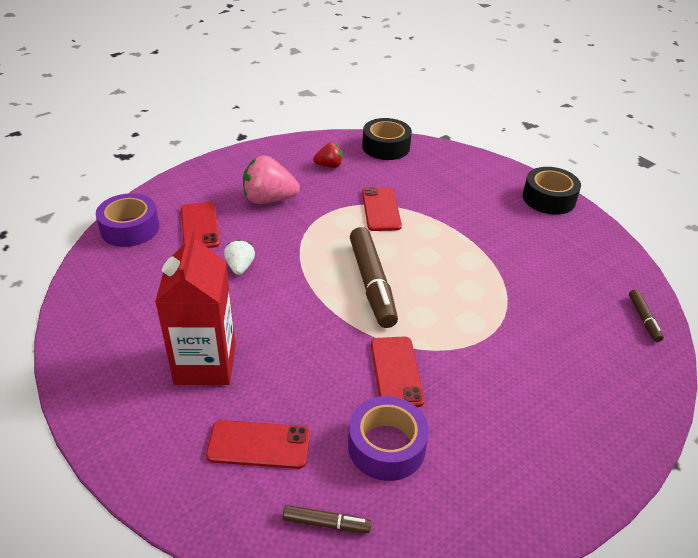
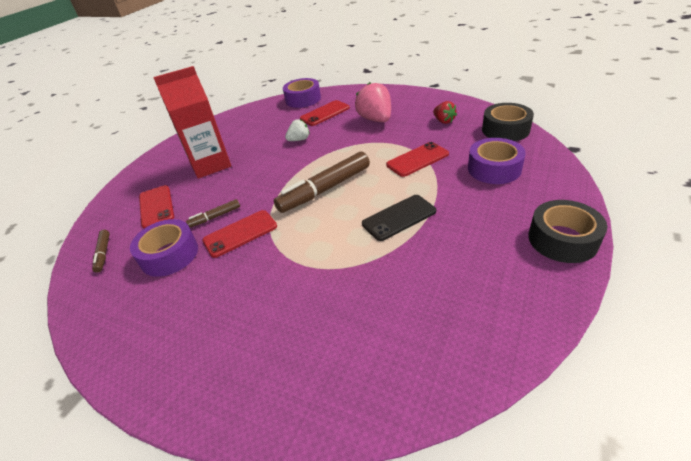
camera: 70 degrees right, 0 degrees up
(438, 181) = (494, 169): none -> purple tape
(461, 257) = (399, 217): none -> black phone
(643, 319) = (422, 379): brown marker -> brown marker (215, 217)

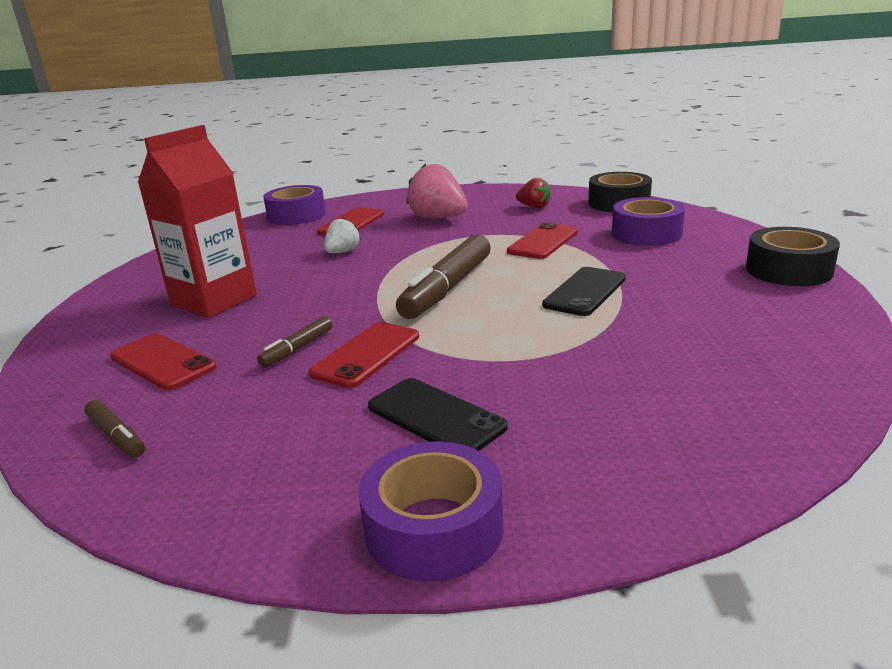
camera: 30 degrees left, 15 degrees down
(169, 255) = (263, 404): purple tape -> purple tape (434, 528)
(230, 297) = (435, 417): none -> black phone

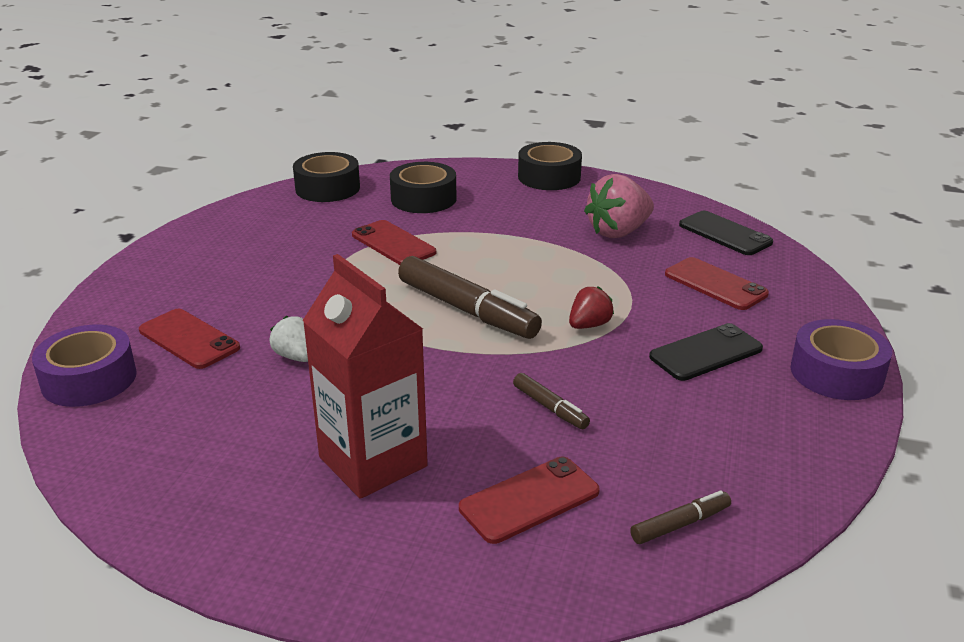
camera: 75 degrees left, 5 degrees up
(366, 355) = (585, 371): red phone -> red phone (715, 284)
(438, 218) = (248, 282): pink strawberry -> pink strawberry (618, 232)
(534, 207) = (282, 226): red strawberry -> red strawberry (589, 325)
(585, 292) = (528, 253): black phone -> black phone (724, 234)
(646, 233) = (423, 199): purple tape -> black tape

